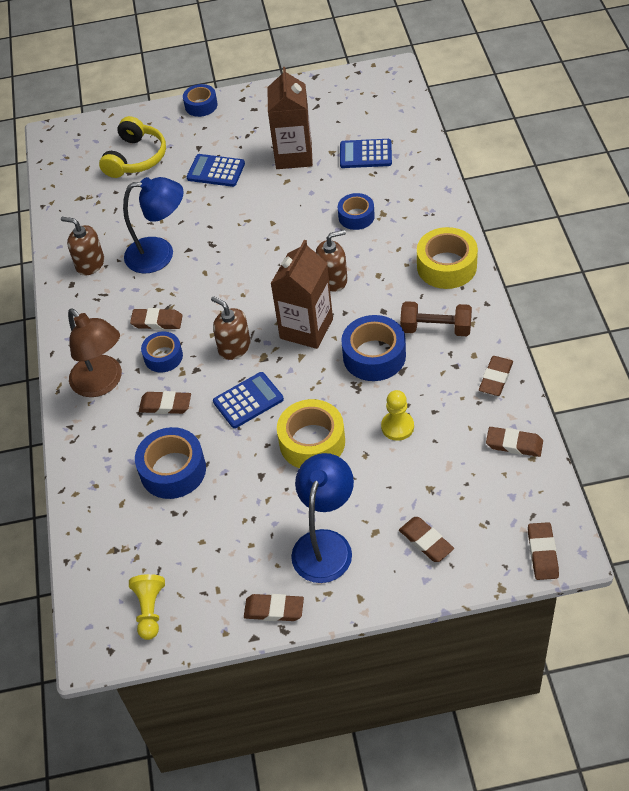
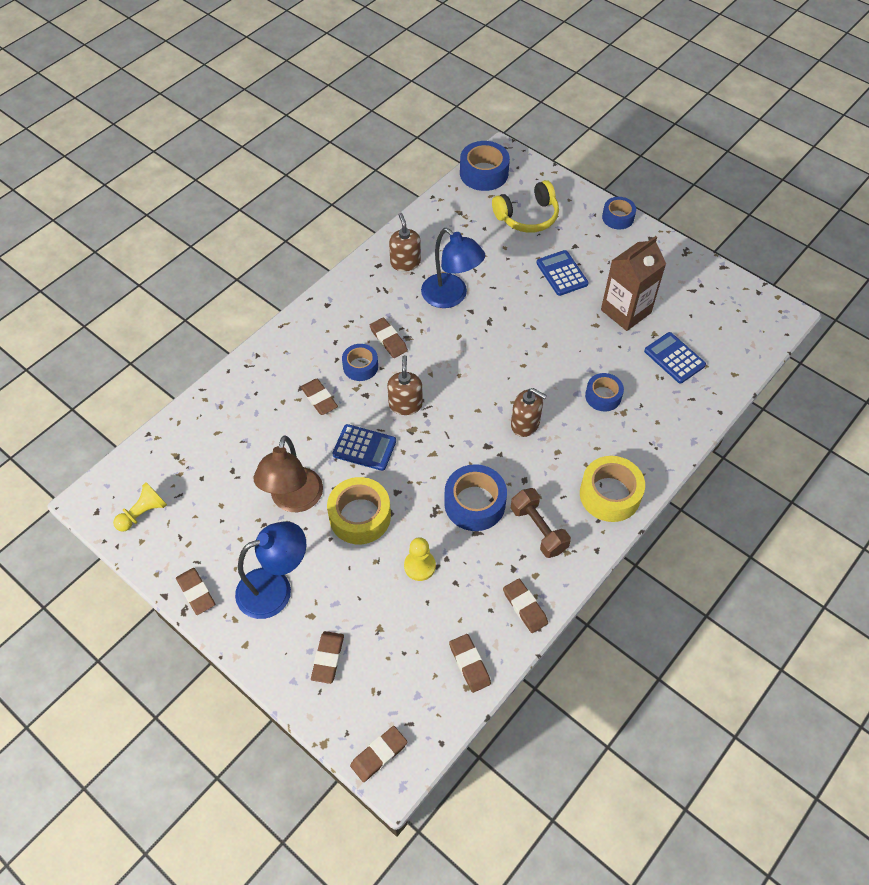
camera: 45 degrees right, 5 degrees up
(102, 383) = (308, 347): brown lamp -> brown lamp (294, 500)
(173, 470) = (267, 444): blue tape -> blue tape (484, 173)
(306, 329) = (462, 439): brown carton -> none
(495, 378) = (525, 607): brown eraser -> brown eraser turned 75 degrees clockwise

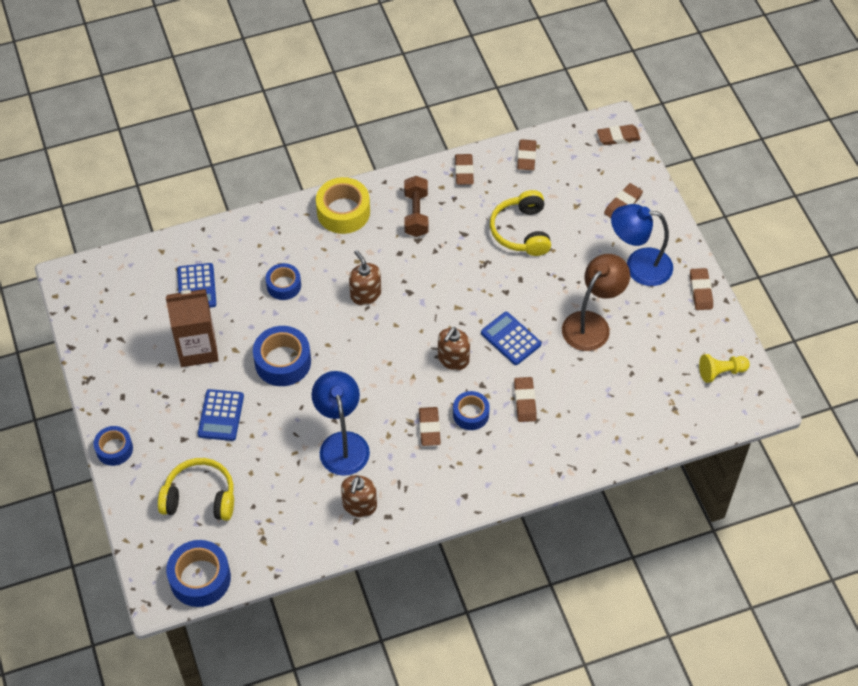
camera: 150 degrees left, 0 degrees up
(360, 516) = (546, 287): yellow tape -> none
(419, 566) = (521, 231): yellow pawn -> yellow headphones
(474, 503) = (450, 254): blue tape -> blue tape (283, 362)

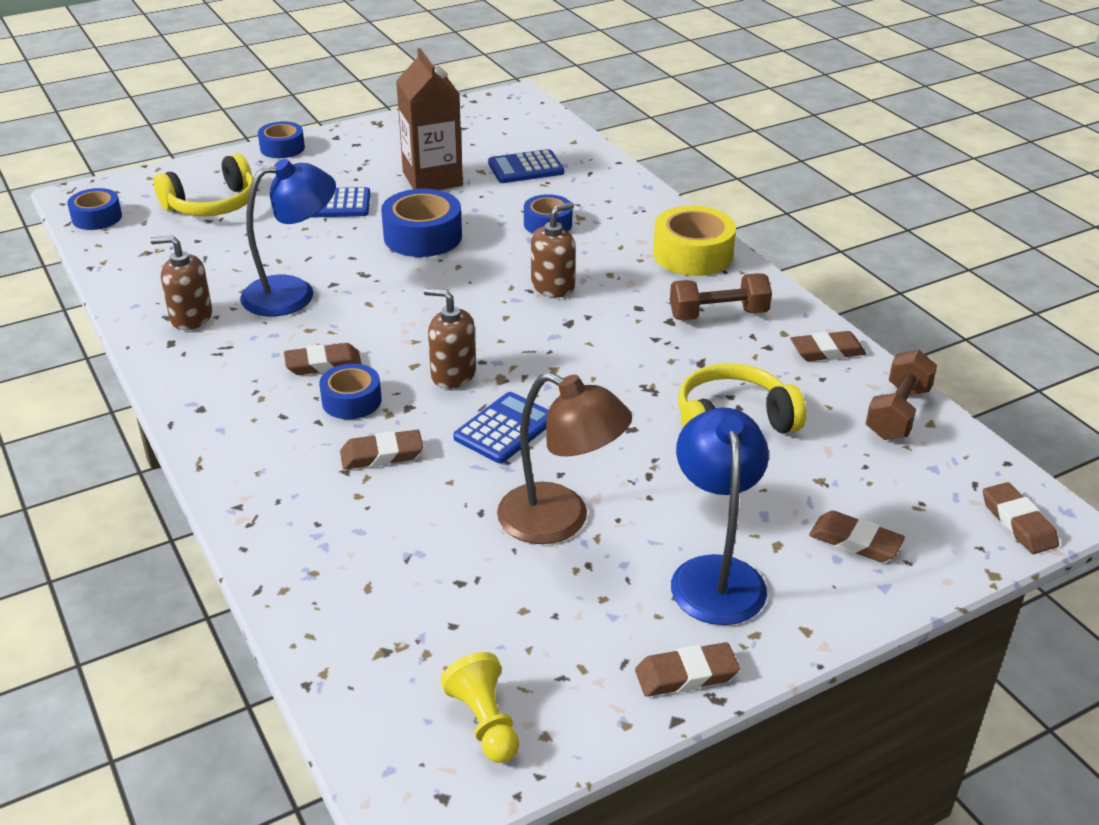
camera: 80 degrees right, 20 degrees down
(200, 497) = (212, 205): yellow headphones -> yellow headphones turned 60 degrees clockwise
(200, 578) = (97, 217): blue tape -> blue tape, size x0.63
(526, 157) = (897, 413): brown eraser -> brown dumbbell

